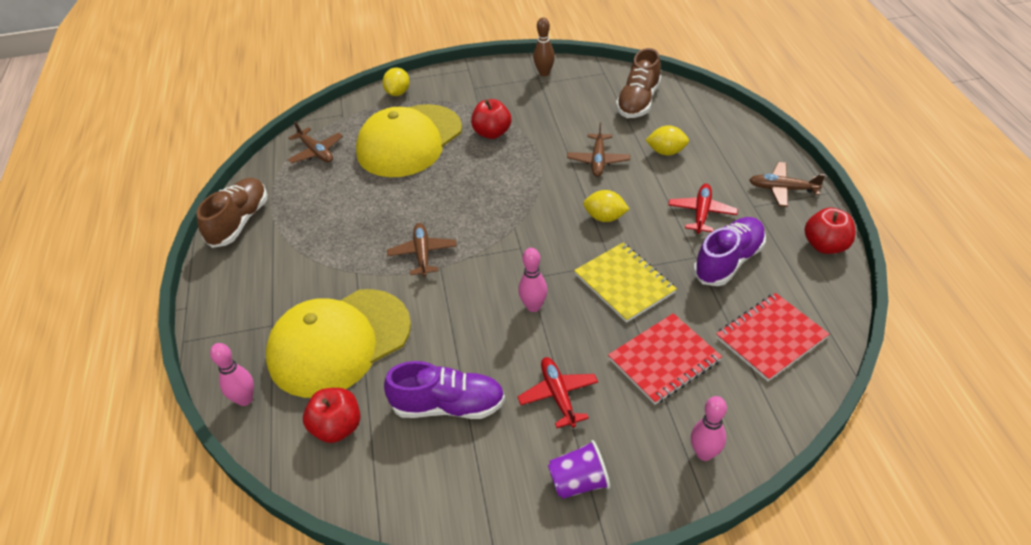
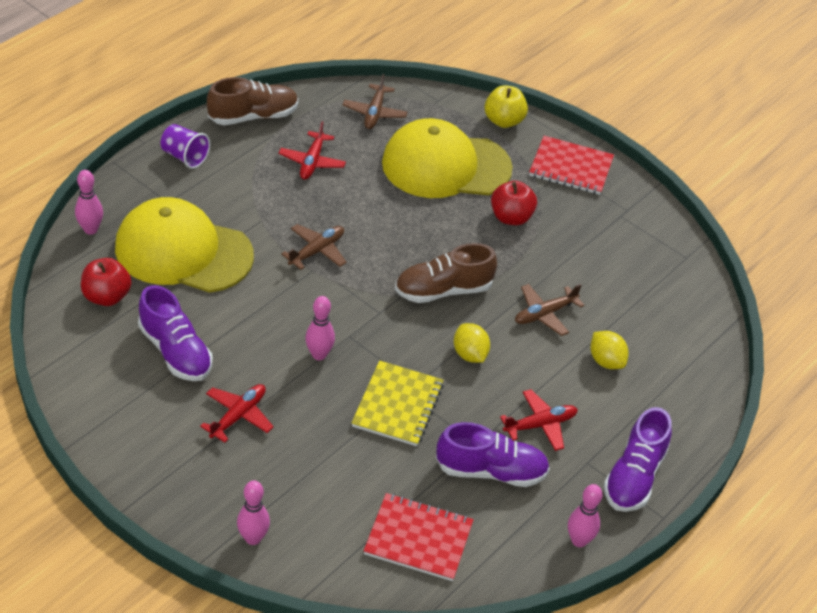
camera: 45 degrees right, 0 degrees up
(327, 211) = (312, 162): none -> red plane
(398, 93) = (503, 121): yellow lemon -> yellow apple
(544, 73) = (639, 211): brown bowling pin -> none
(578, 482) = (166, 467): purple cup -> purple cup (184, 157)
(638, 101) = (665, 305): brown shoe -> brown shoe (443, 290)
(664, 360) = (331, 471): red notebook -> red notebook (571, 168)
(782, 189) = (634, 477): brown plane -> purple shoe
(825, 245) = (579, 540): red apple -> pink bowling pin

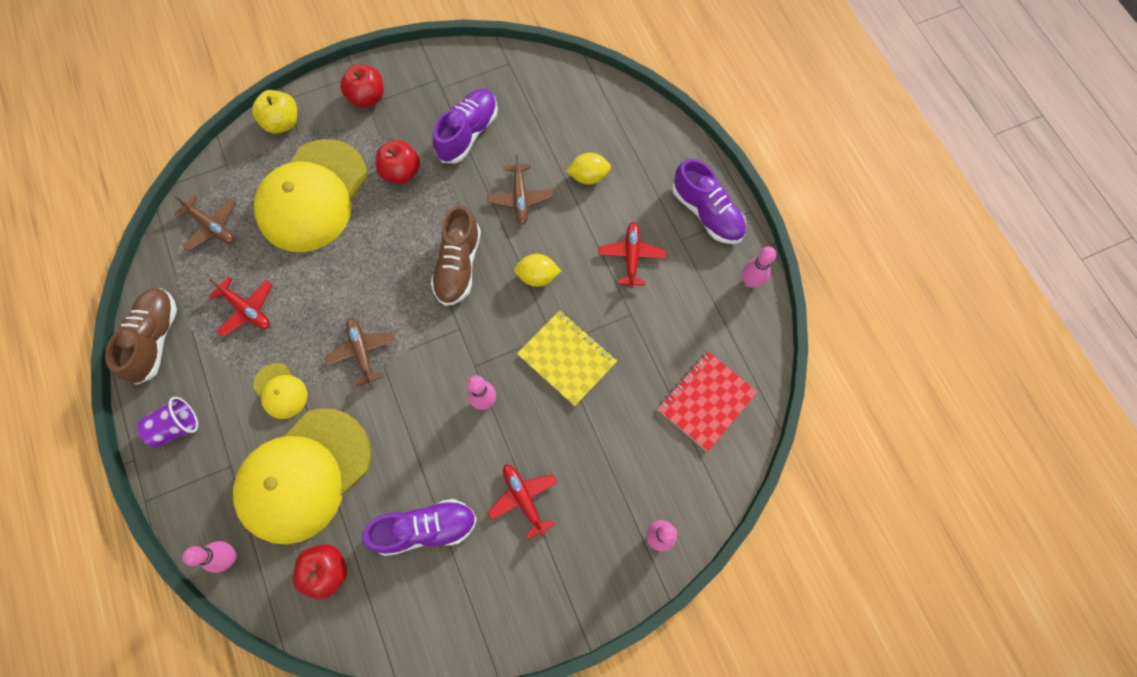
camera: 60 degrees left, 25 degrees up
(250, 210) = (280, 391): none -> yellow cap
(491, 471) = (662, 315): purple shoe -> purple shoe (468, 133)
(571, 168) = (367, 97): red notebook -> red apple

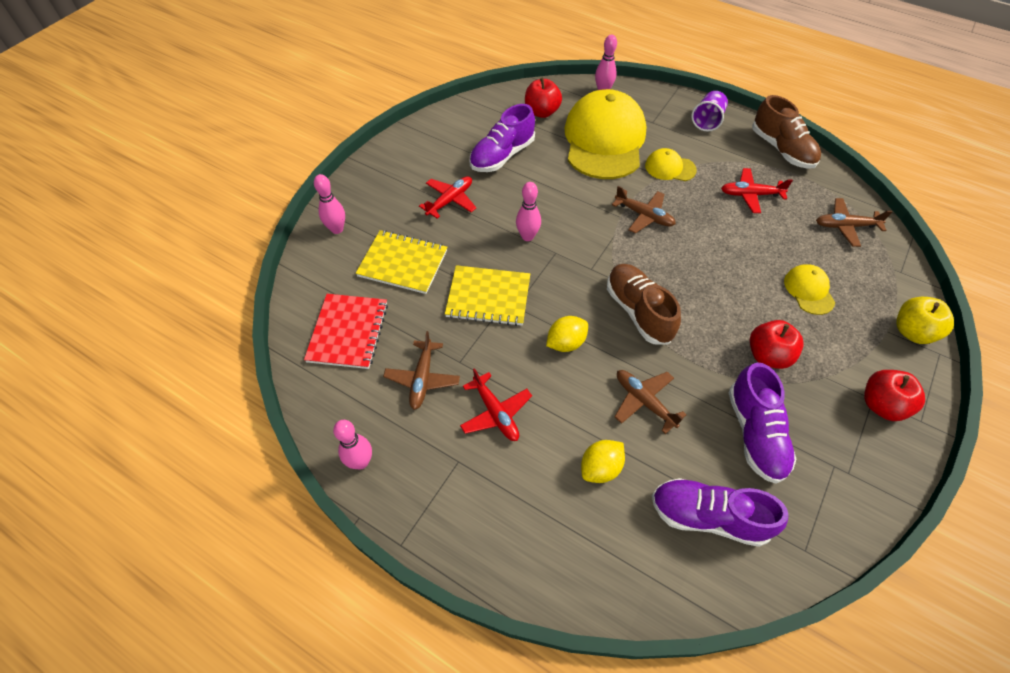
camera: 145 degrees right, 15 degrees down
(312, 196) = (809, 290): yellow cap -> yellow cap, size x0.44
(523, 499) = (450, 200): red plane -> red plane turned 75 degrees counterclockwise
(618, 447) = (403, 263): none -> yellow notebook
(669, 318) = (422, 379): none -> brown plane
(707, 213) = (449, 510): purple shoe -> purple shoe (708, 516)

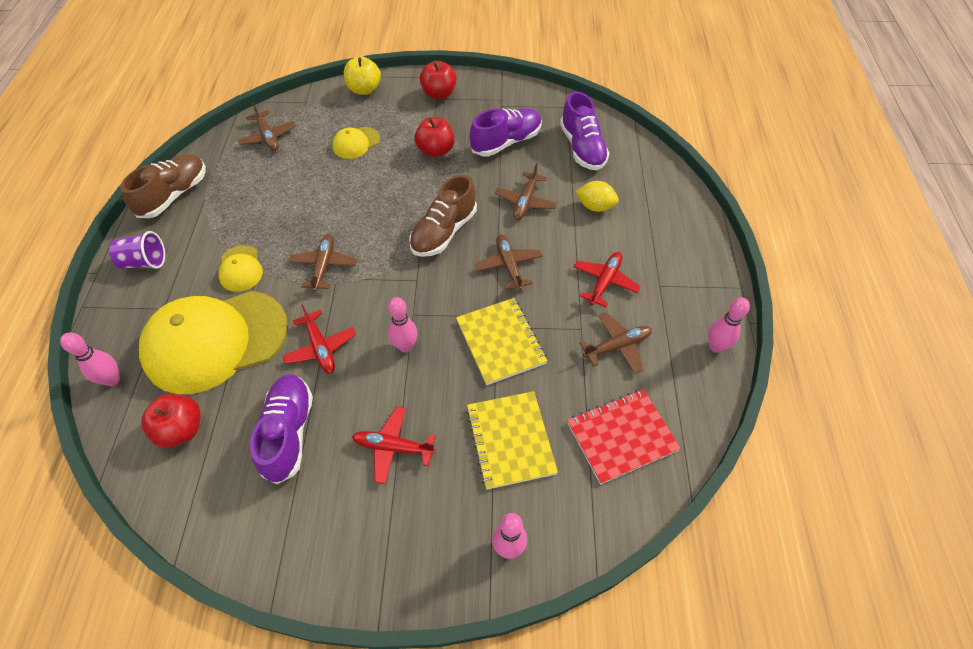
camera: 120 degrees left, 0 degrees up
(502, 156) = (288, 432): purple shoe -> purple shoe turned 105 degrees counterclockwise
(566, 343) = (508, 265): yellow lemon -> brown plane
(750, 195) = (255, 201): red plane -> red plane (320, 348)

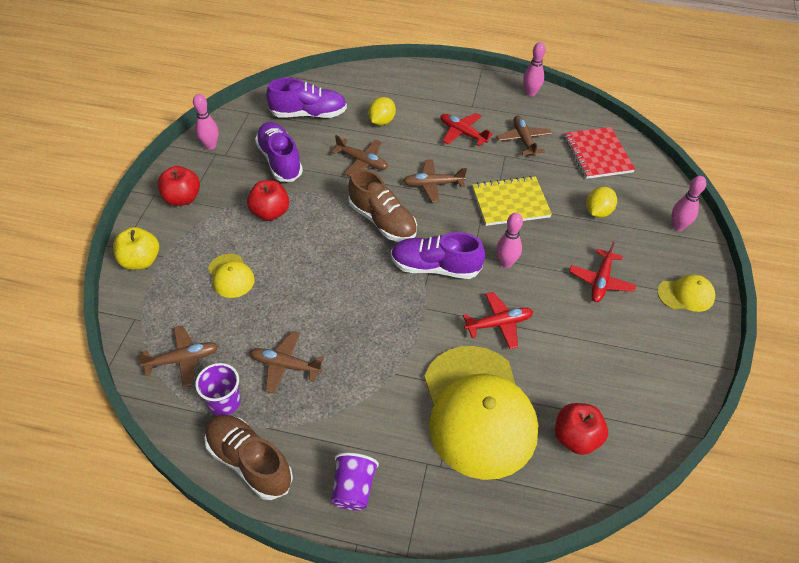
camera: 80 degrees left, 5 degrees down
(112, 379) = (513, 508): pink bowling pin -> pink bowling pin (210, 146)
(228, 169) = (224, 402): none -> purple cup
(240, 269) = (388, 389): yellow cap -> yellow cap (686, 295)
(288, 432) = (584, 352): purple shoe -> purple shoe (435, 267)
(324, 265) = (401, 315): brown plane -> brown plane (285, 365)
(510, 440) = (598, 212): yellow notebook -> yellow lemon

